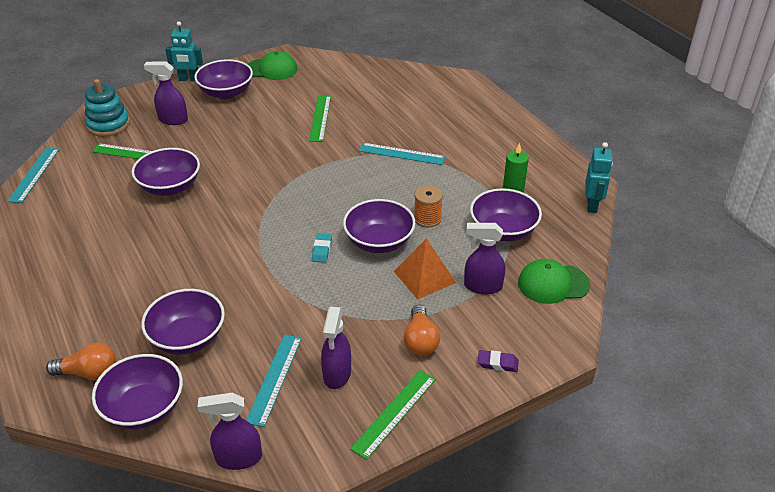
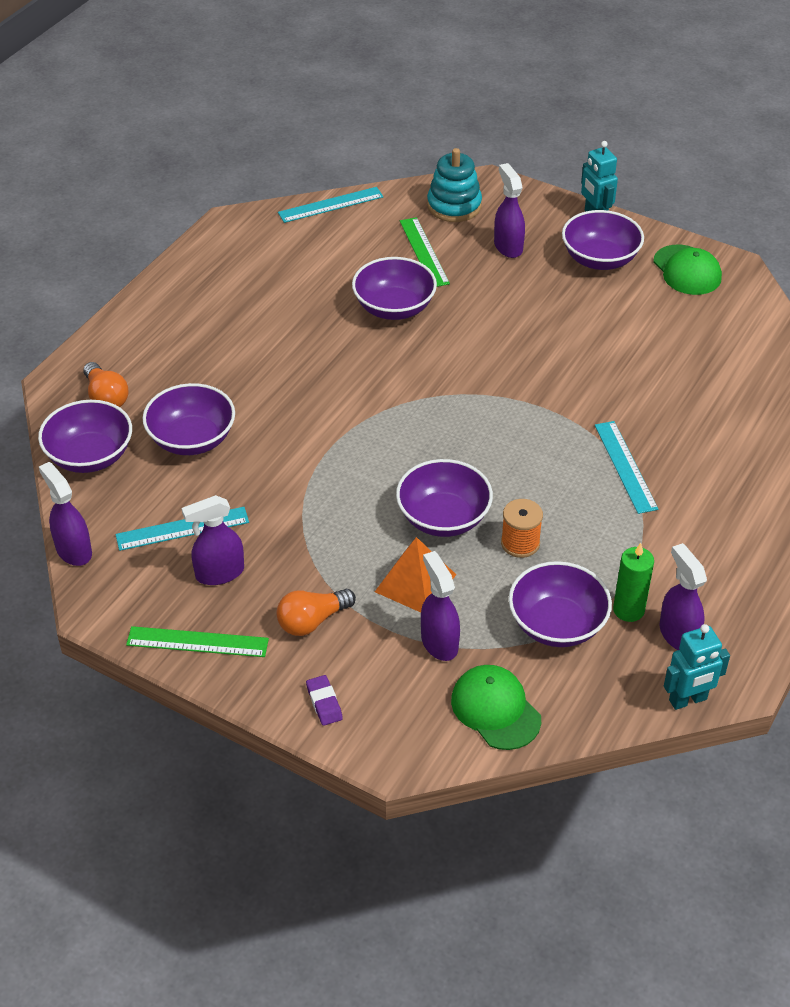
camera: 60 degrees right, 5 degrees up
(320, 118) = (628, 361): green ruler -> none
(322, 250) = (391, 476): turquoise eraser -> none
(542, 189) = (678, 634): none -> purple spray bottle

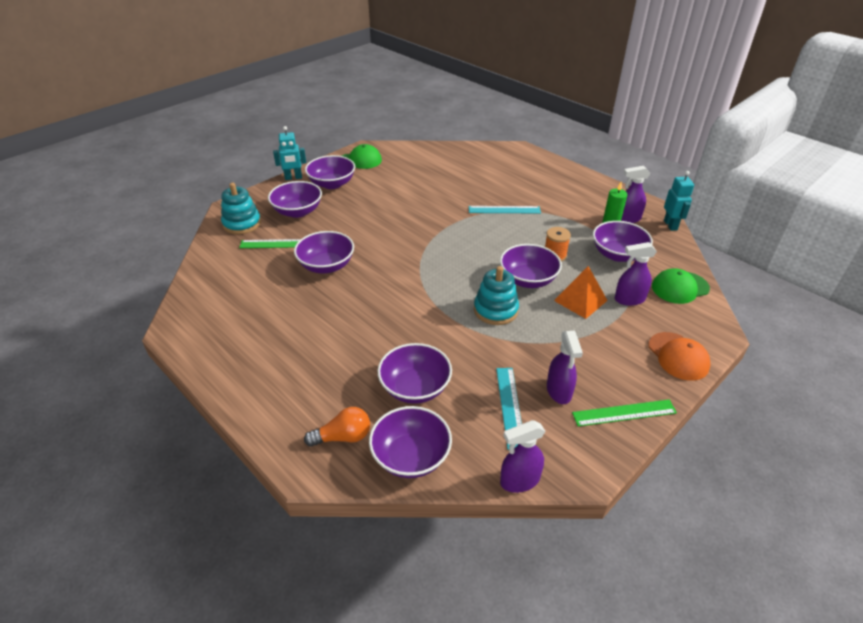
camera: 75 degrees left, 5 degrees down
(197, 642) = (624, 413): green ruler -> green ruler turned 60 degrees clockwise
(312, 621) = (608, 350): orange light bulb -> none
(324, 703) = (678, 356): purple eraser -> orange cap
(330, 205) = (195, 275): turquoise ruler -> none
(359, 491) = (495, 310): none -> turquoise stacking toy
(508, 246) = (298, 211): purple spray bottle -> purple bowl

